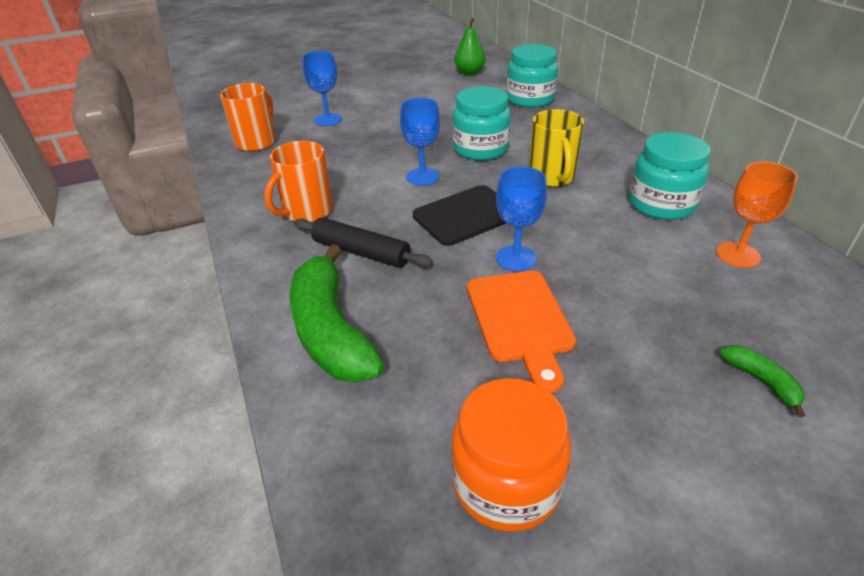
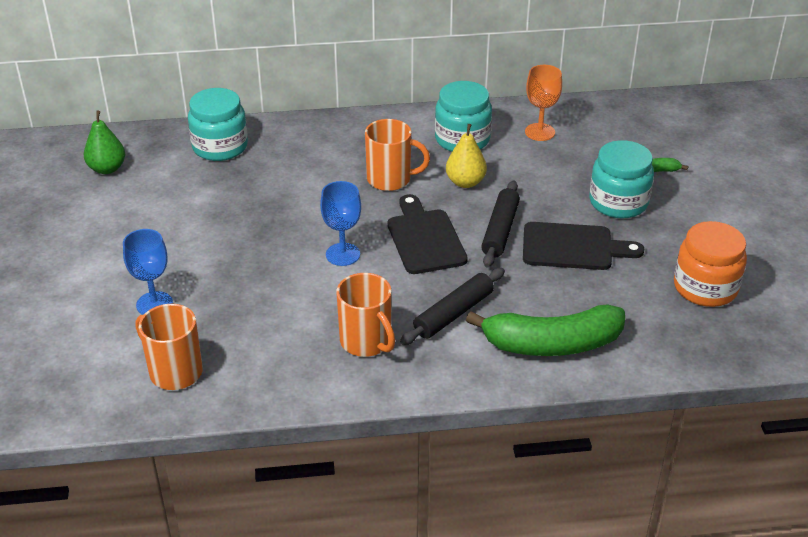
camera: 75 degrees left, 0 degrees up
(480, 149) = (310, 206): turquoise jar -> turquoise jar (618, 202)
(516, 258) = (500, 230): blue goblet -> black rolling pin
(520, 320) = (573, 247): orange cutting board -> black cutting board
(552, 177) = (390, 179): yellow mug -> orange mug
(585, 220) = (465, 182): none -> yellow pear

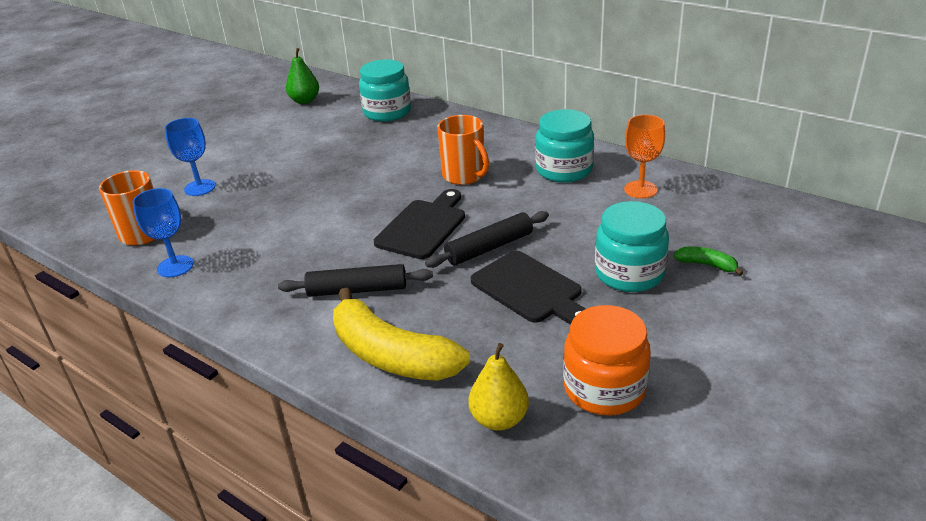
camera: 45 degrees right, 5 degrees down
(343, 254) = (351, 211): blue goblet -> blue goblet (175, 266)
(366, 342) = (270, 276): orange mug -> none
(465, 182) = (518, 201): yellow pear -> yellow pear (499, 419)
(551, 344) = (391, 355): green banana -> yellow banana

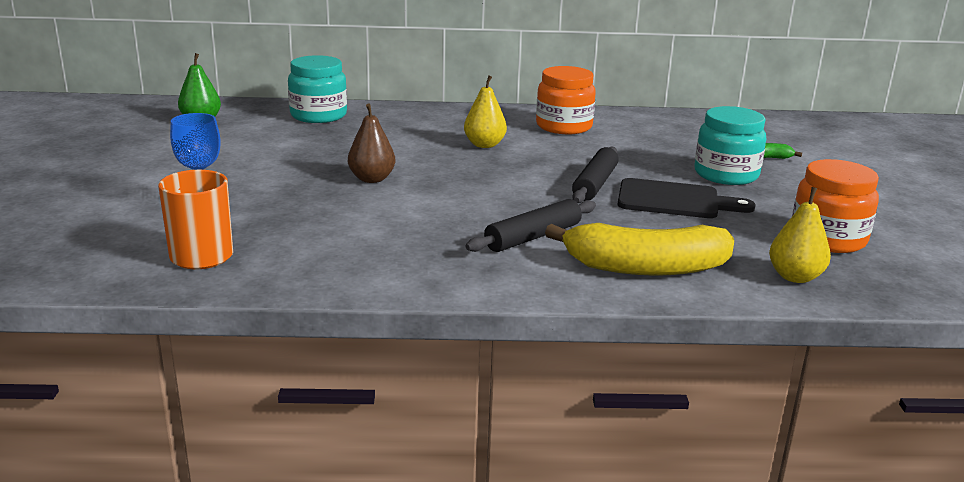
camera: 40 degrees left, 10 degrees down
(175, 266) = (301, 270): blue goblet -> none
(332, 191) = (372, 179): none -> brown pear
(423, 227) = (511, 184): black cutting board -> none
(464, 176) = (484, 145): orange mug -> yellow pear
(564, 170) = (564, 126): turquoise jar -> orange jar
(640, 189) = (644, 127): orange goblet -> none

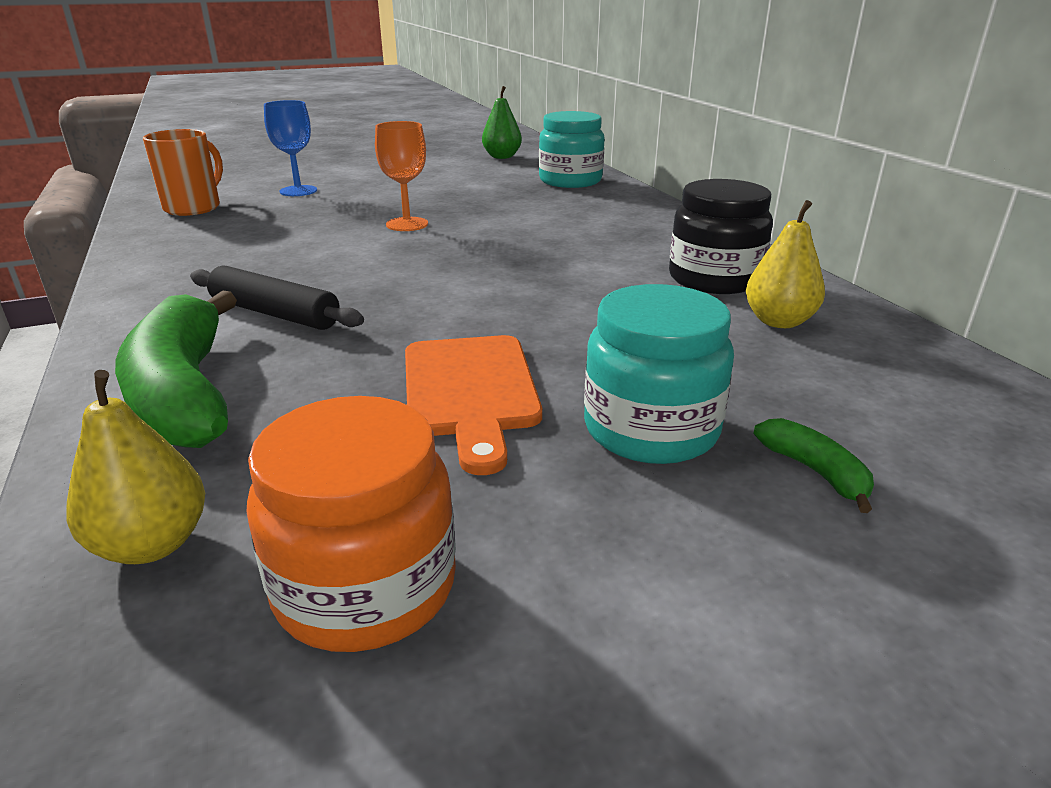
camera: 70 degrees right, 5 degrees up
(372, 179) = (407, 224): brown pear -> orange goblet
(484, 145) = (572, 250): yellow pear -> yellow pear (778, 321)
(564, 126) = (714, 279): orange jar -> black jar
(595, 184) = (491, 326): black rolling pin -> none
(644, 267) = (185, 393): yellow banana -> green banana
(674, 200) = (470, 391): black cutting board -> orange cutting board

